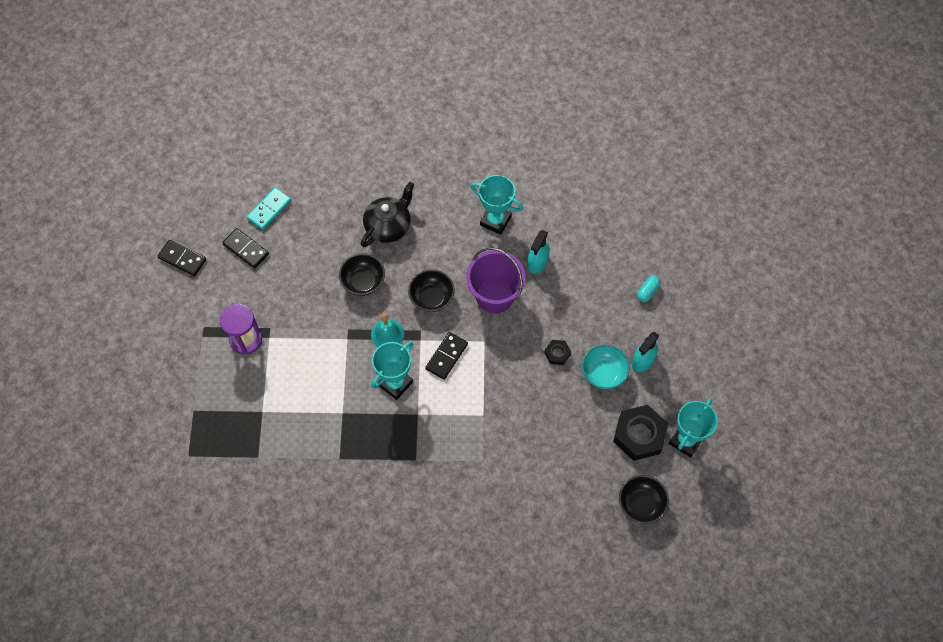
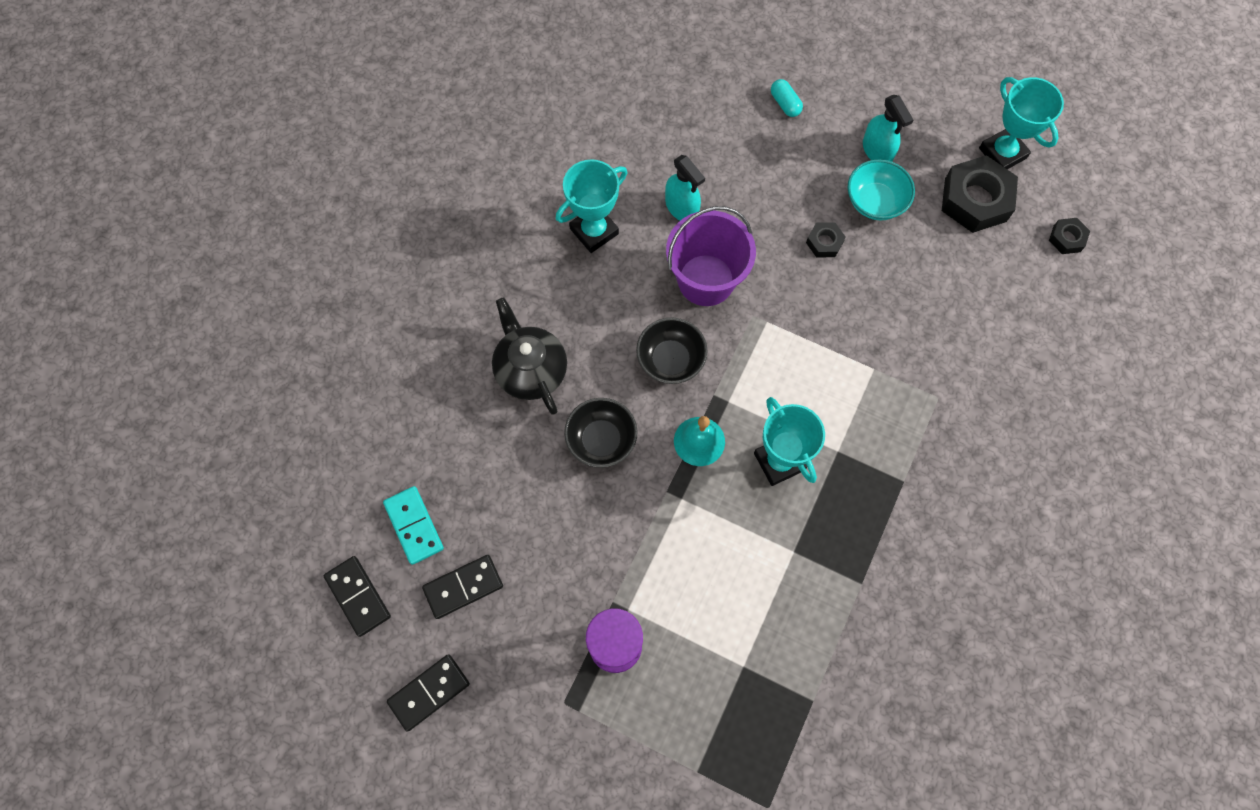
camera: 65 degrees left, 5 degrees up
(446, 356) = (768, 378): black domino -> black domino (358, 596)
(641, 504) = (1067, 238): black bowl -> black nut

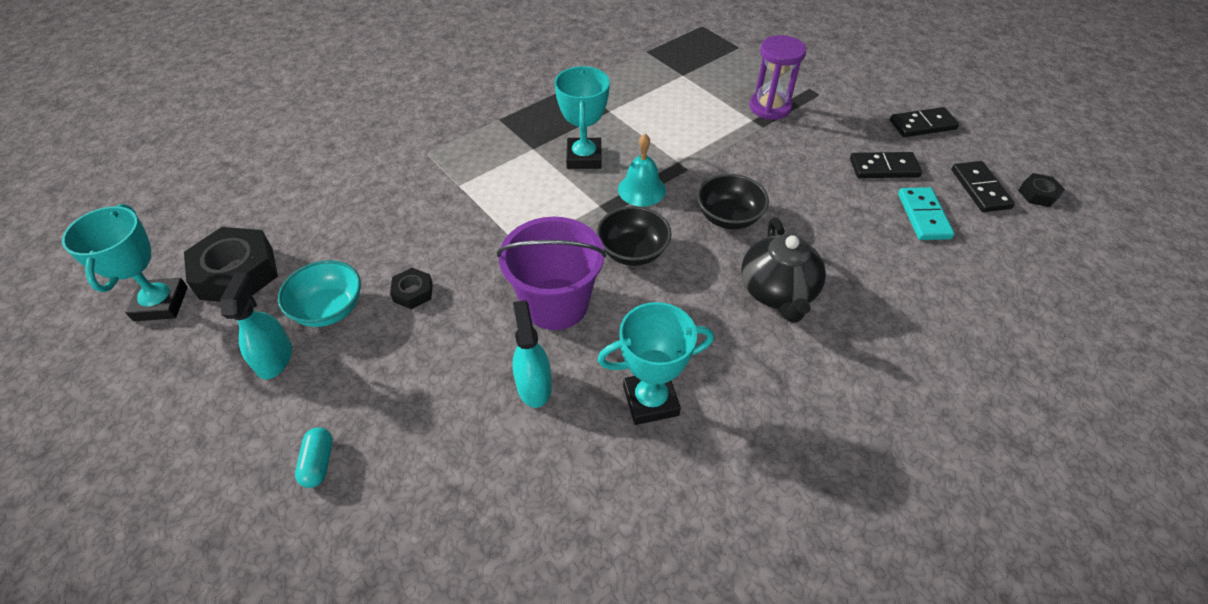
camera: 155 degrees left, 20 degrees down
(1067, 238) = (201, 213): black nut -> black nut (1038, 194)

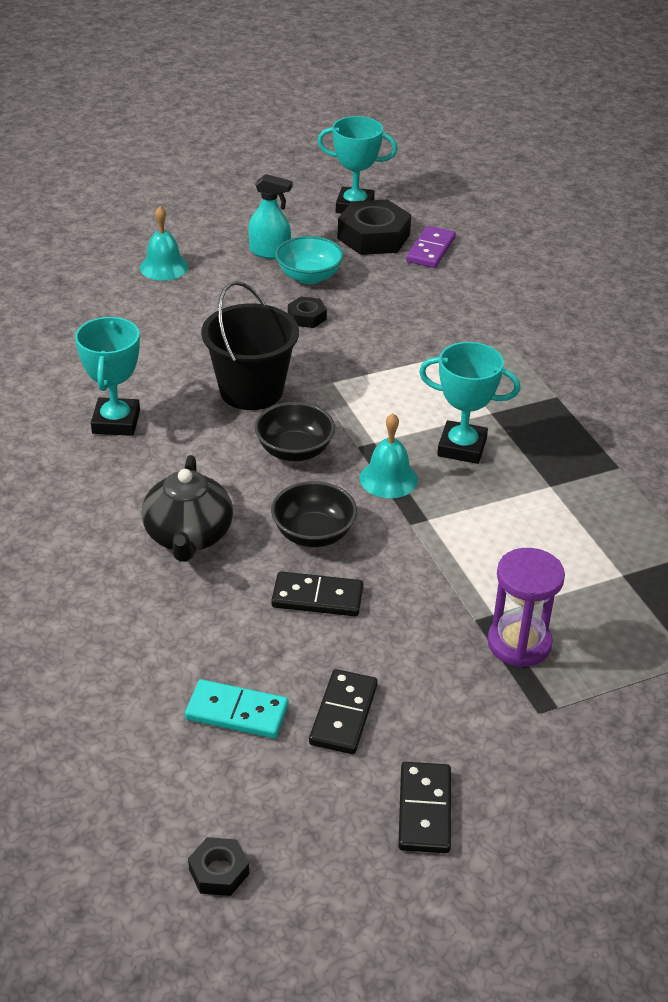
camera: 105 degrees right, 10 degrees down
(266, 224) = (430, 250): none -> purple domino
(319, 463) = (164, 267): turquoise capsule -> turquoise bell
(534, 386) = (169, 365): turquoise spray bottle -> none
(556, 304) = (251, 391): purple bucket -> black bucket
(777, 291) = (188, 536): black teapot -> black teapot turned 105 degrees counterclockwise
(980, 189) = (259, 804): black domino -> black domino (317, 597)

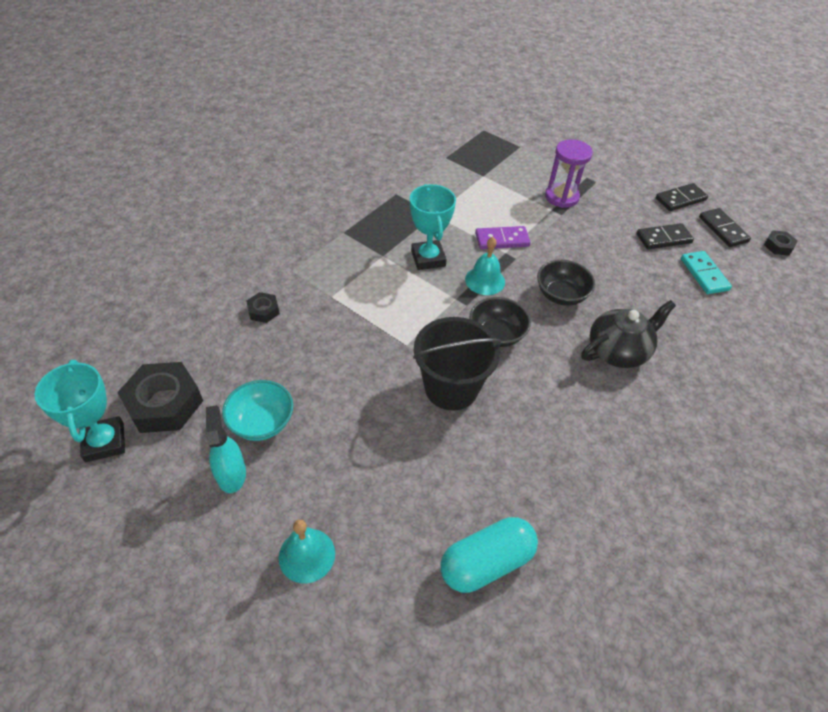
camera: 120 degrees left, 10 degrees up
(66, 343) = (486, 563): none -> turquoise capsule
(116, 422) = (553, 455): turquoise trophy -> none
(307, 317) = (329, 396): black nut -> black nut (263, 310)
(317, 597) = (605, 275): black domino -> black domino (722, 229)
(430, 250) = (172, 355): purple domino -> purple domino (502, 240)

